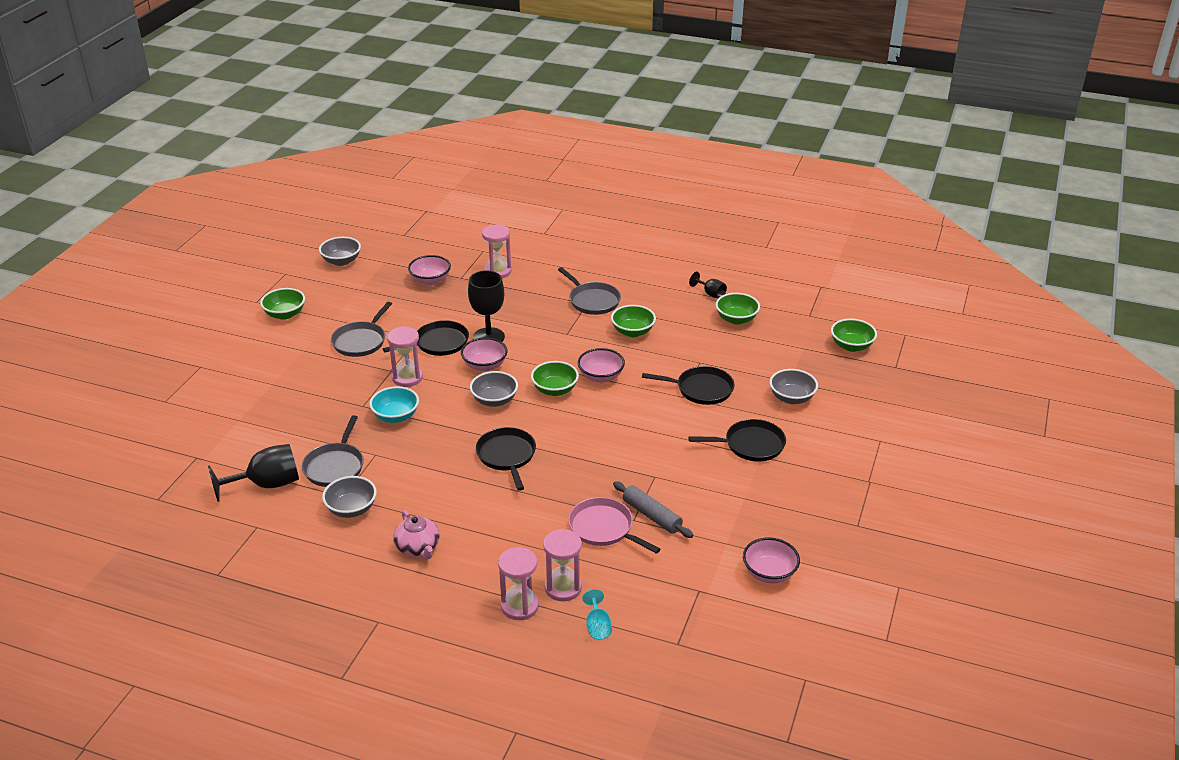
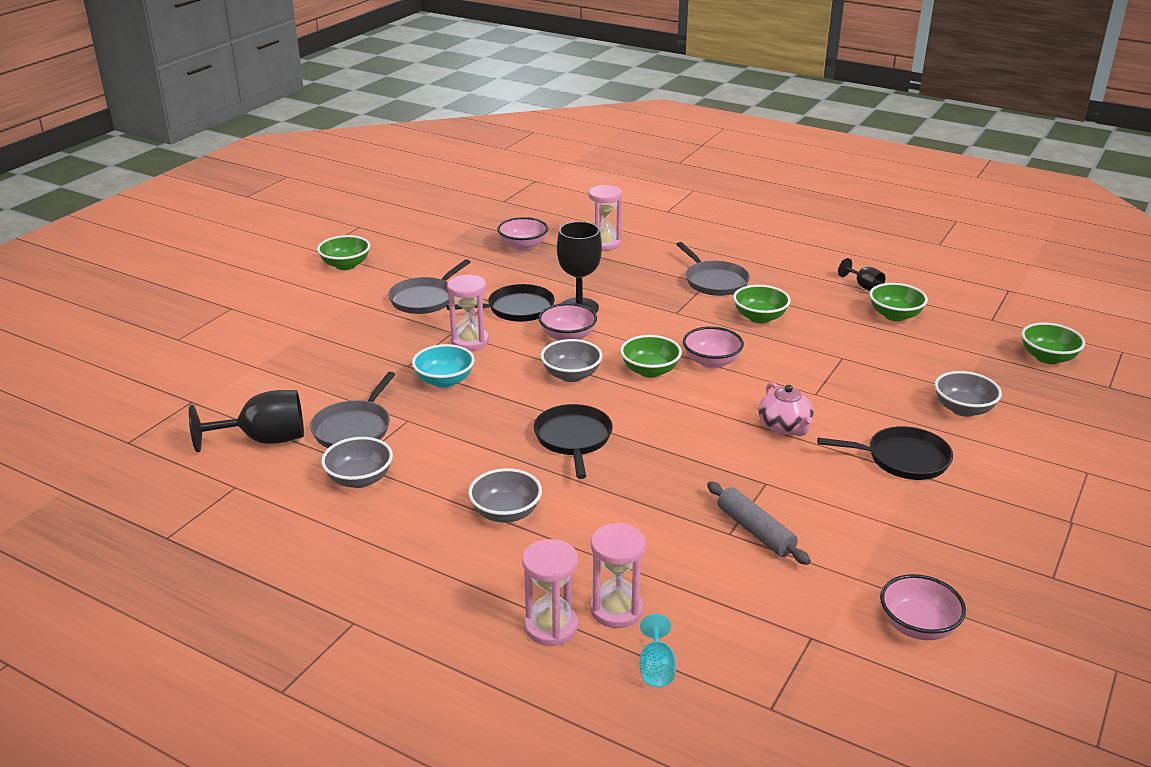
camera: 10 degrees right, 5 degrees down
(341, 261) = (426, 220): grey bowl -> grey bowl (506, 513)
(418, 548) = (432, 535): pink teapot -> pink teapot (785, 427)
(603, 528) = (686, 539): pink pan -> none
(701, 389) = (841, 388): black pan -> none

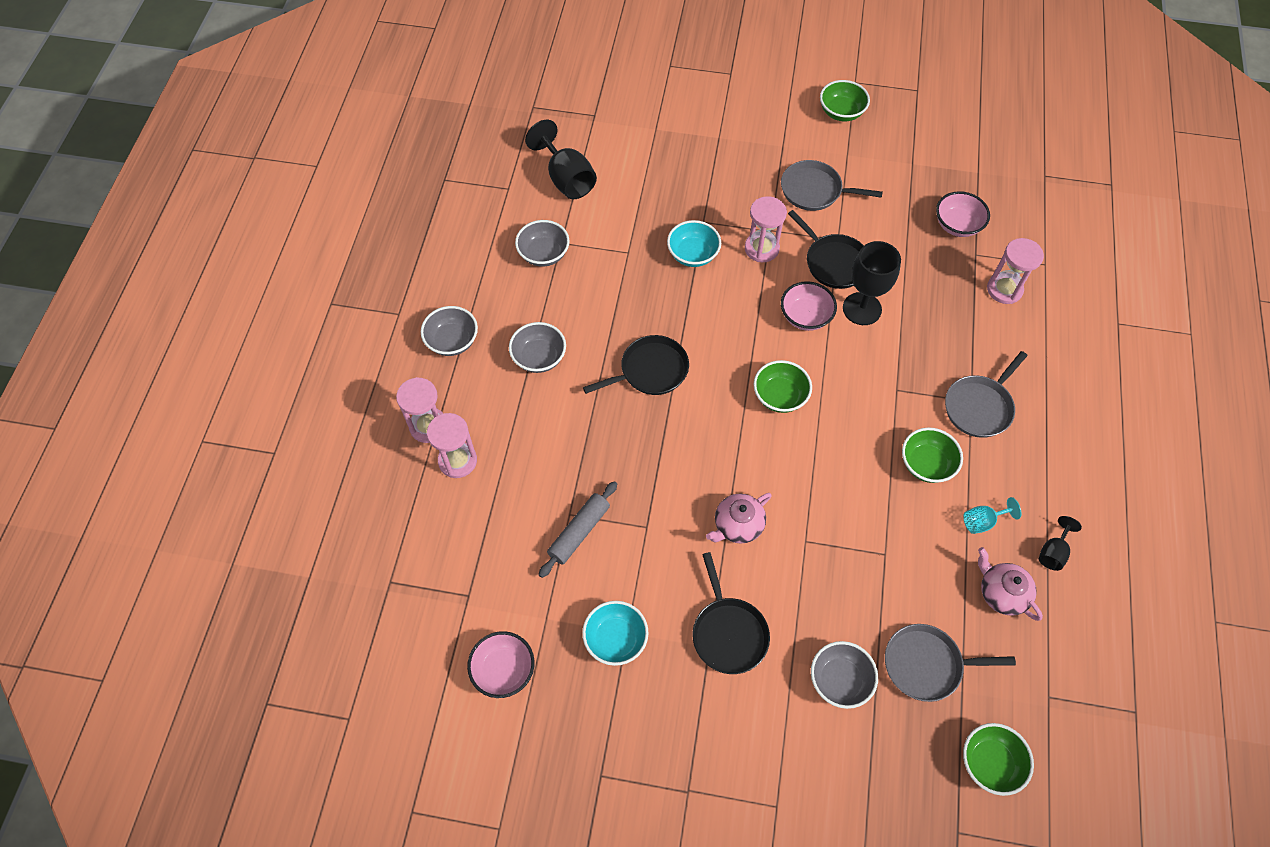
camera: 70 degrees right, 30 degrees up
(354, 428) = (602, 224): grey pan -> grey pan (926, 665)
(571, 375) = (744, 339): grey bowl -> grey bowl (452, 341)
(656, 668) = (407, 501): turquoise goblet -> turquoise goblet (982, 521)
(711, 362) = (819, 441): pink bowl -> none
(895, 315) = (1001, 593): green bowl -> pink teapot
(895, 533) = (615, 639): none -> turquoise bowl

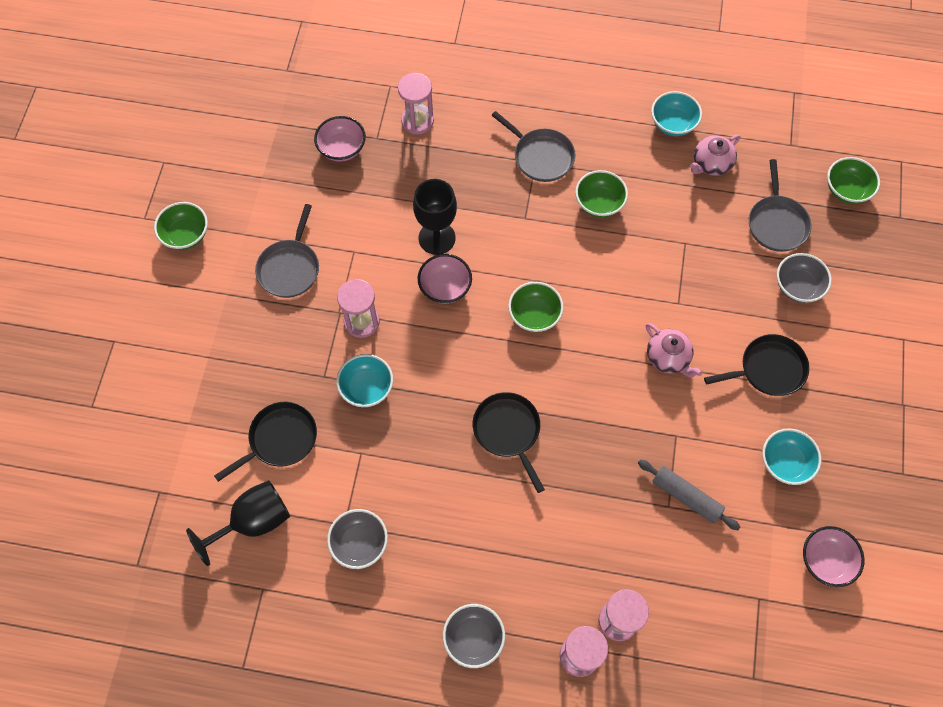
camera: 90 degrees left, 5 degrees up
(539, 357) = (494, 543): grey bowl -> none
(834, 262) = (382, 257): black pan -> black pan (280, 439)
(982, 521) = (650, 168): turquoise goblet -> none
(1053, 552) = (673, 124): black goblet -> turquoise bowl

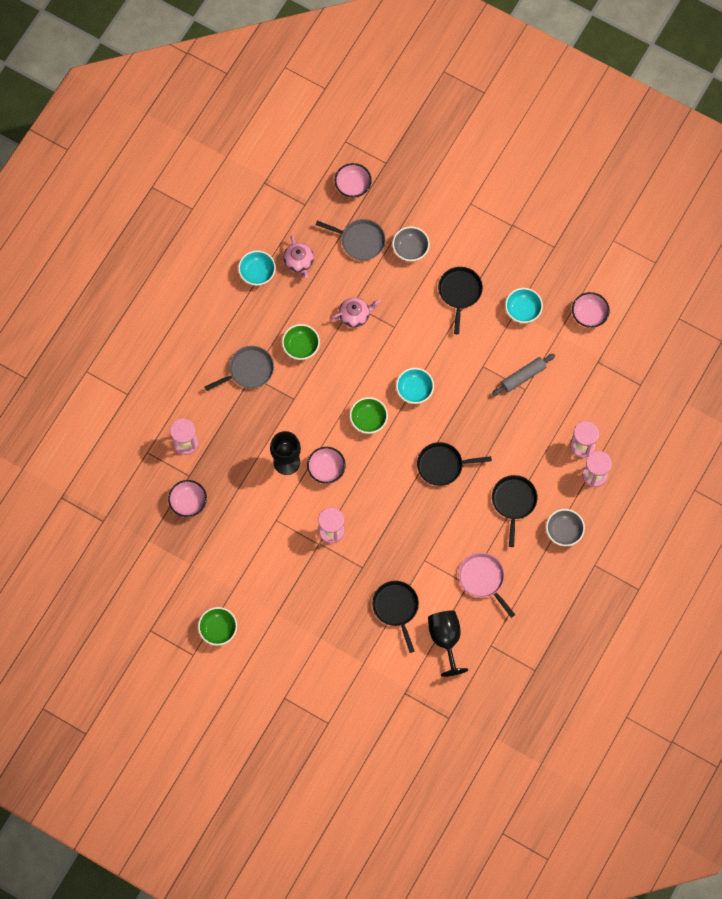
camera: 70 degrees left, 5 degrees up
(290, 268) = (272, 566): grey pan -> none
(359, 543) = (483, 579): grey bowl -> pink pan
(366, 388) = (380, 543): turquoise bowl -> turquoise bowl (414, 390)
(491, 548) = (513, 502): none -> black pan
(668, 357) = (429, 349): pink teapot -> pink teapot (355, 315)
(846, 190) = (353, 186): green bowl -> pink bowl

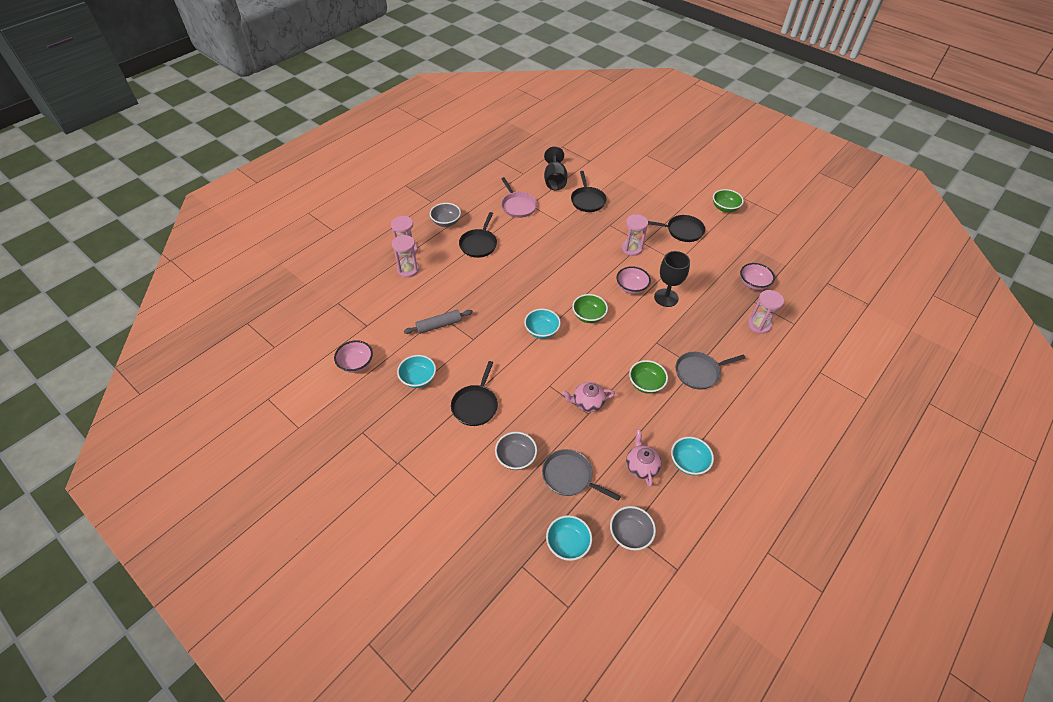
camera: 170 degrees left, 20 degrees down
(303, 202) = (630, 534): none -> grey bowl
(353, 186) = (568, 544): pink bowl -> turquoise bowl
(442, 465) = (530, 275): black pan -> black pan (682, 231)

